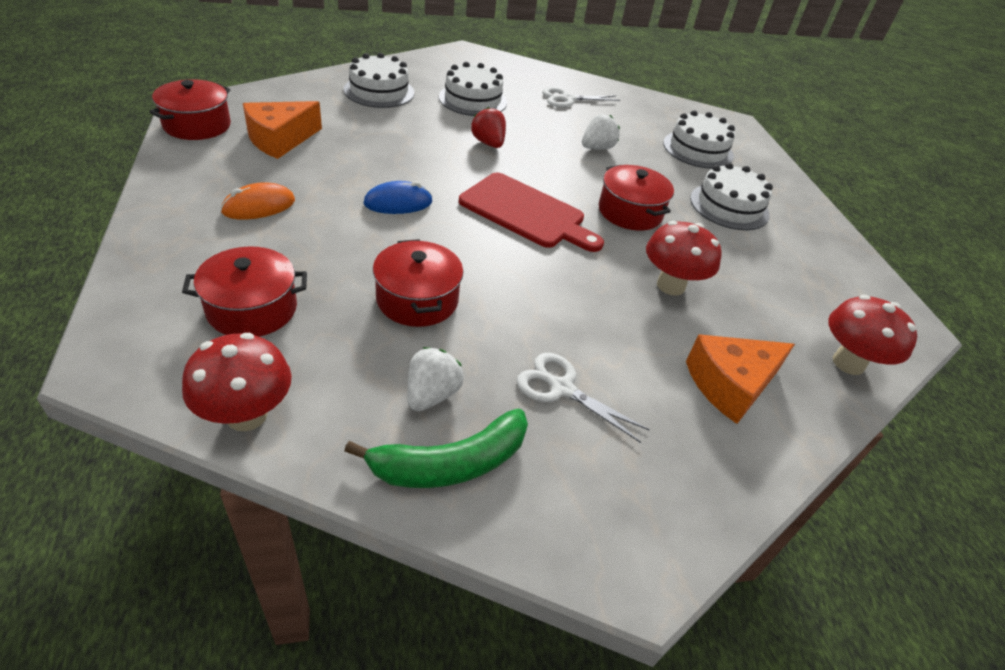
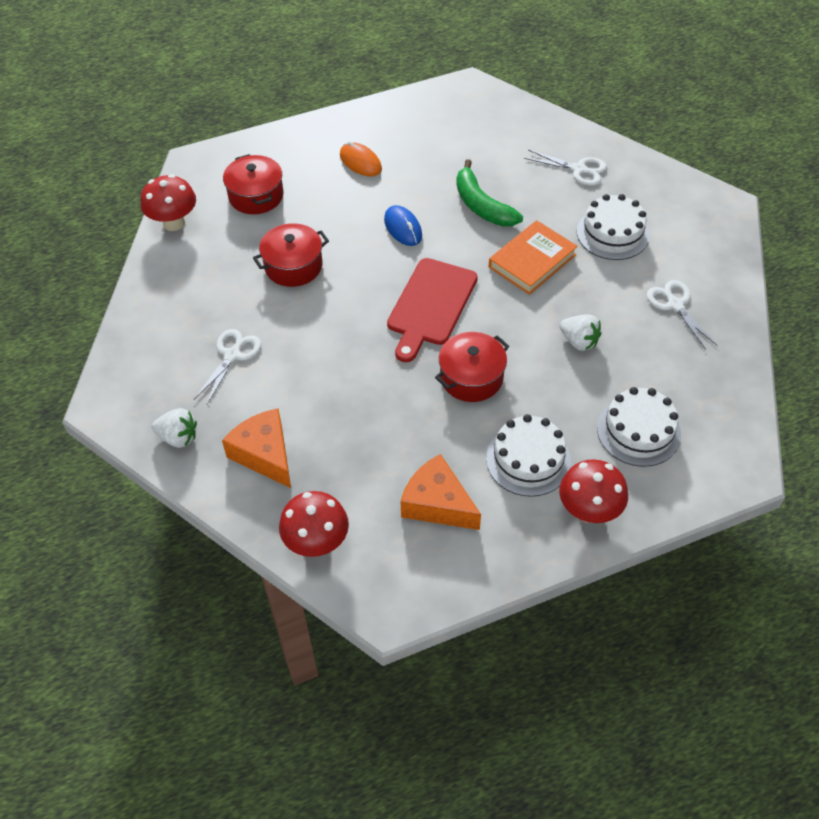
camera: 85 degrees right, 10 degrees up
(197, 125) = (446, 97): red pot -> none
(280, 139) = (454, 142): orange cheese -> orange cheese (437, 504)
(379, 91) = (578, 169): white cake -> white scissors
(431, 395) = (209, 293): white strawberry -> white strawberry (178, 437)
(450, 463) = (160, 312): green banana -> green banana (482, 205)
(488, 143) = (532, 261): red strawberry -> orange book
(670, 285) = (371, 413): red mushroom -> red mushroom (589, 511)

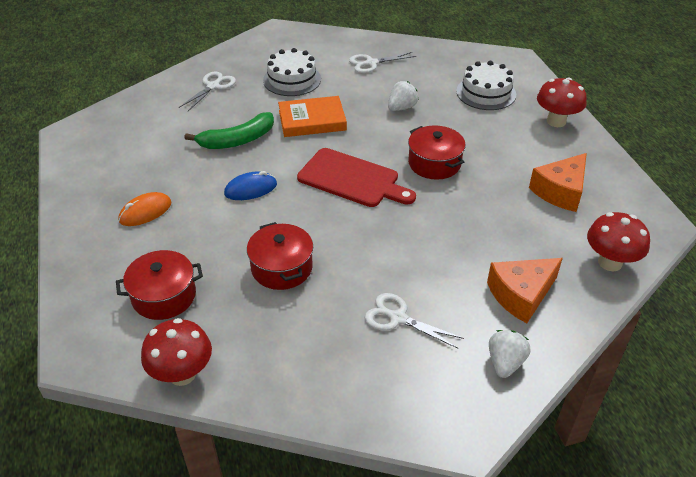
camera: 85 degrees left, 10 degrees down
(528, 460) = (514, 143): white cake -> none
(532, 261) = (312, 120): orange book -> orange book turned 60 degrees counterclockwise

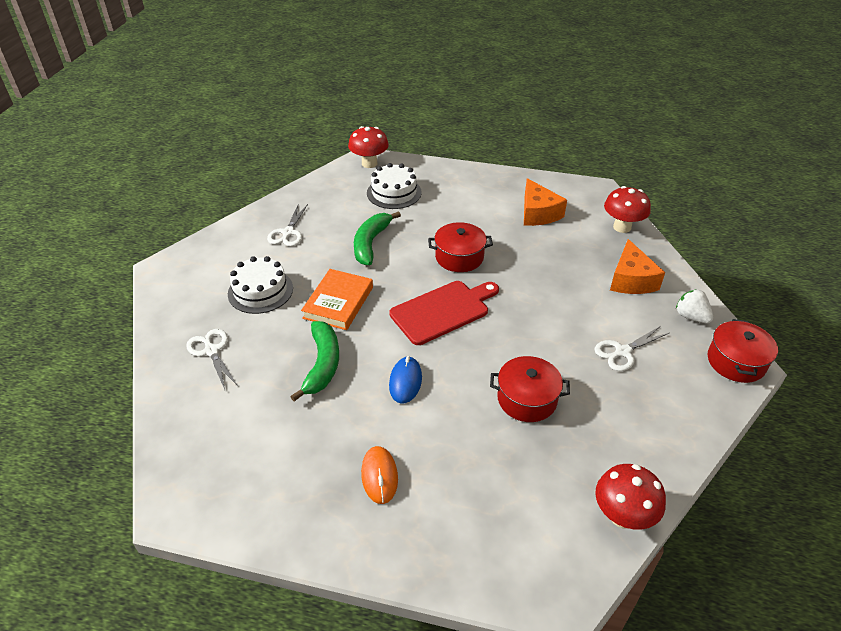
camera: 60 degrees left, 0 degrees up
(164, 296) = (515, 499): red pot -> red pot (736, 362)
(401, 108) = (371, 243): white strawberry -> green banana
(556, 121) = (459, 178): red mushroom -> red mushroom (369, 163)

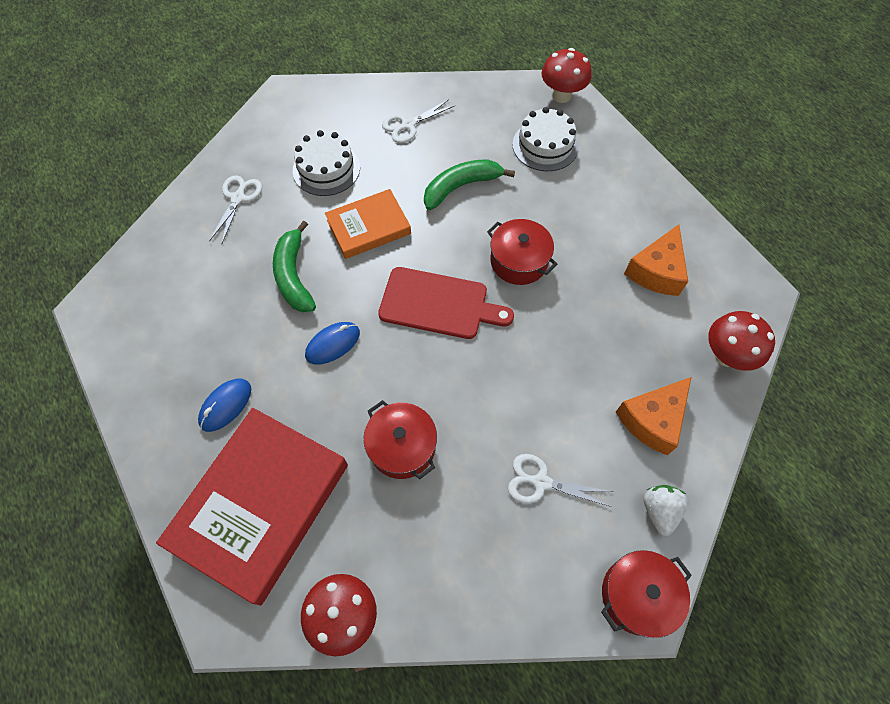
camera: 45 degrees right, 20 degrees up
(322, 365) = (294, 275): green banana -> green banana turned 120 degrees clockwise
(379, 476) = (226, 405): orange mouse -> blue mouse
(486, 509) = (260, 505): none -> red book

